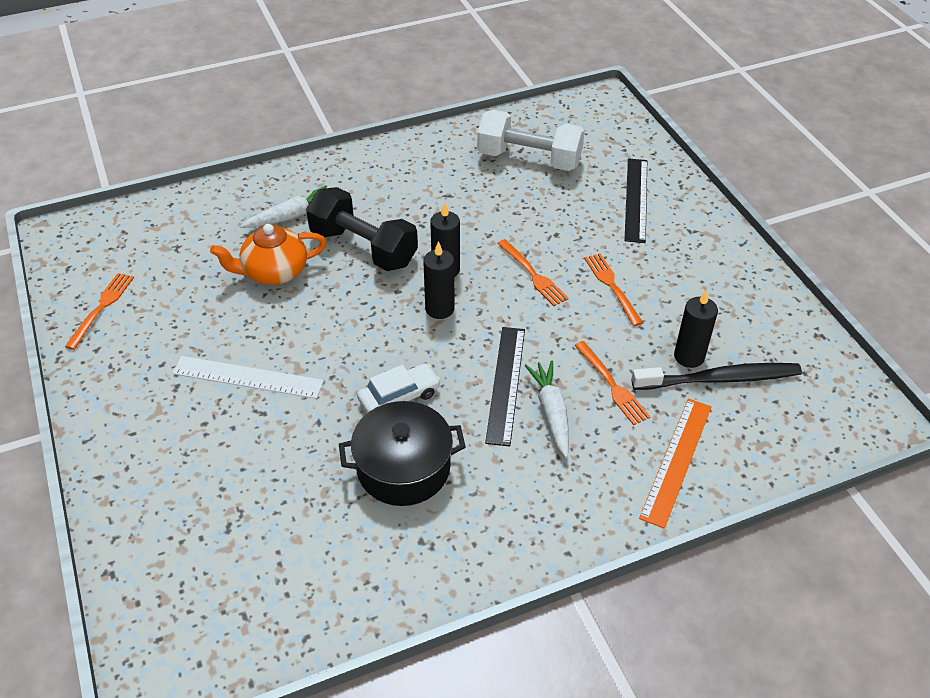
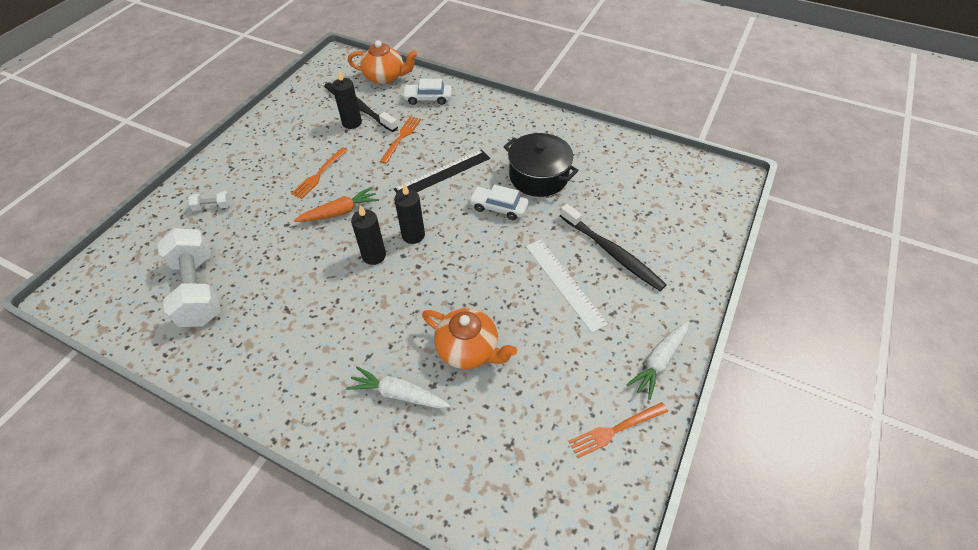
camera: 130 degrees left, 5 degrees up
(228, 444) = (612, 253): none -> black toothbrush
(363, 248) = (393, 316): black dumbbell -> none
(533, 275) = (339, 212): orange fork -> orange carrot
(551, 412) = (443, 148): white carrot -> white carrot (659, 361)
(636, 199) = (213, 207): black ruler -> white dumbbell
(676, 460) = (428, 98): orange ruler -> white car
(775, 444) = (385, 77): none -> orange teapot

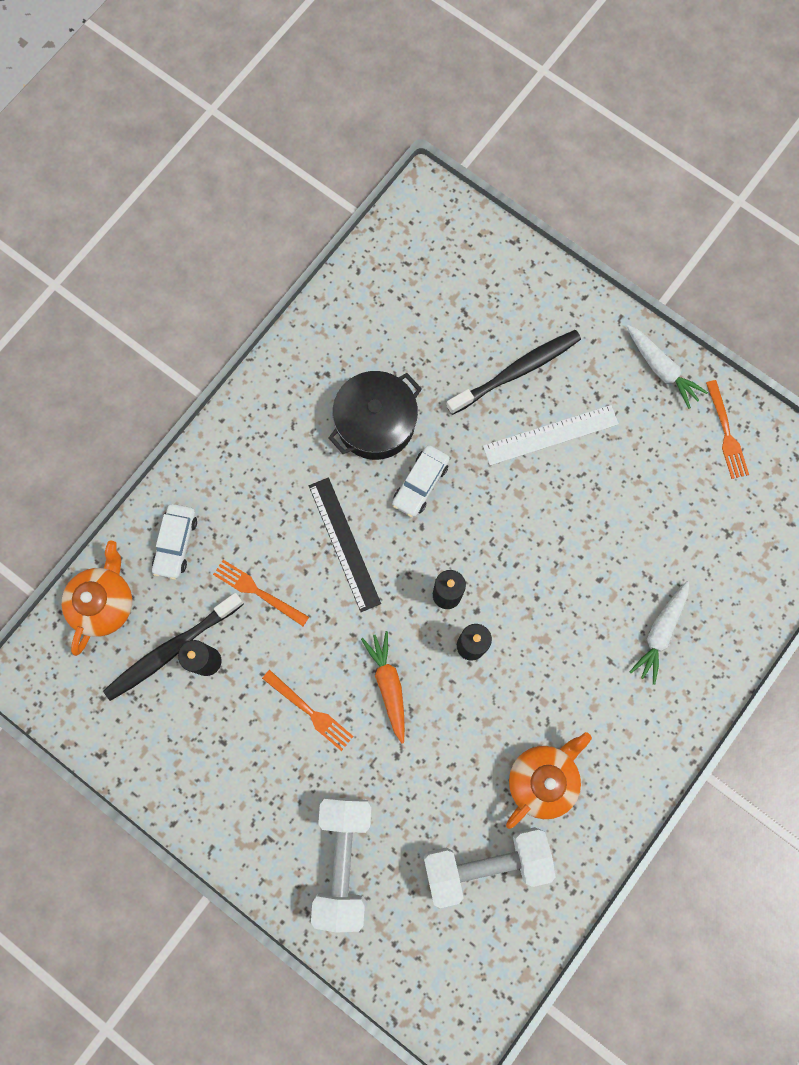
camera: 80 degrees left, 25 degrees up
(213, 207) = (343, 859): white dumbbell -> white dumbbell, size x2.46
(468, 349) = (618, 554): orange teapot -> orange teapot (542, 779)

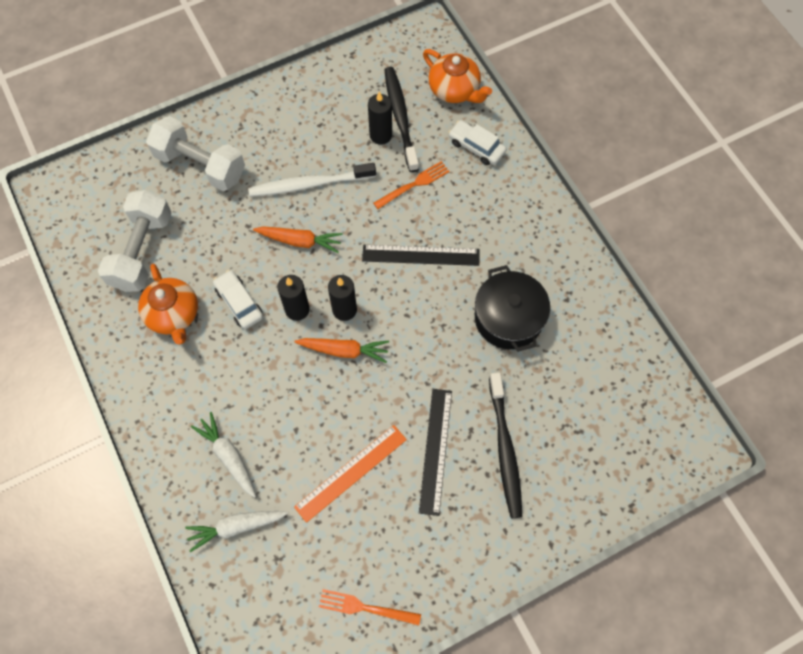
camera: 115 degrees right, 10 degrees down
(311, 712) = (309, 184): orange fork -> white toothbrush
(420, 483) = (442, 329): white car -> white car (239, 303)
(492, 573) = (344, 350): none -> orange carrot
(550, 435) = (435, 450): white ruler -> black ruler
(613, 504) = (351, 473): none -> orange ruler
(661, 369) = (452, 579): white carrot -> white carrot (236, 527)

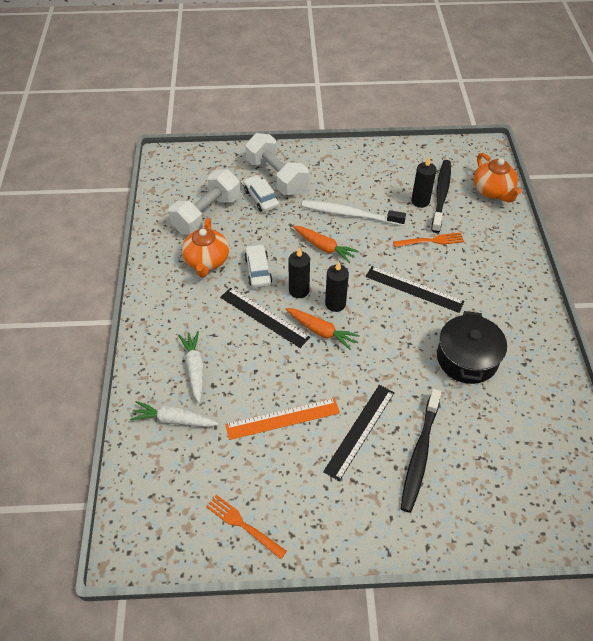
camera: 25 degrees right, 15 degrees down
(274, 359) = (264, 317): none -> black ruler
(476, 147) = (493, 233): white car -> white car (261, 198)

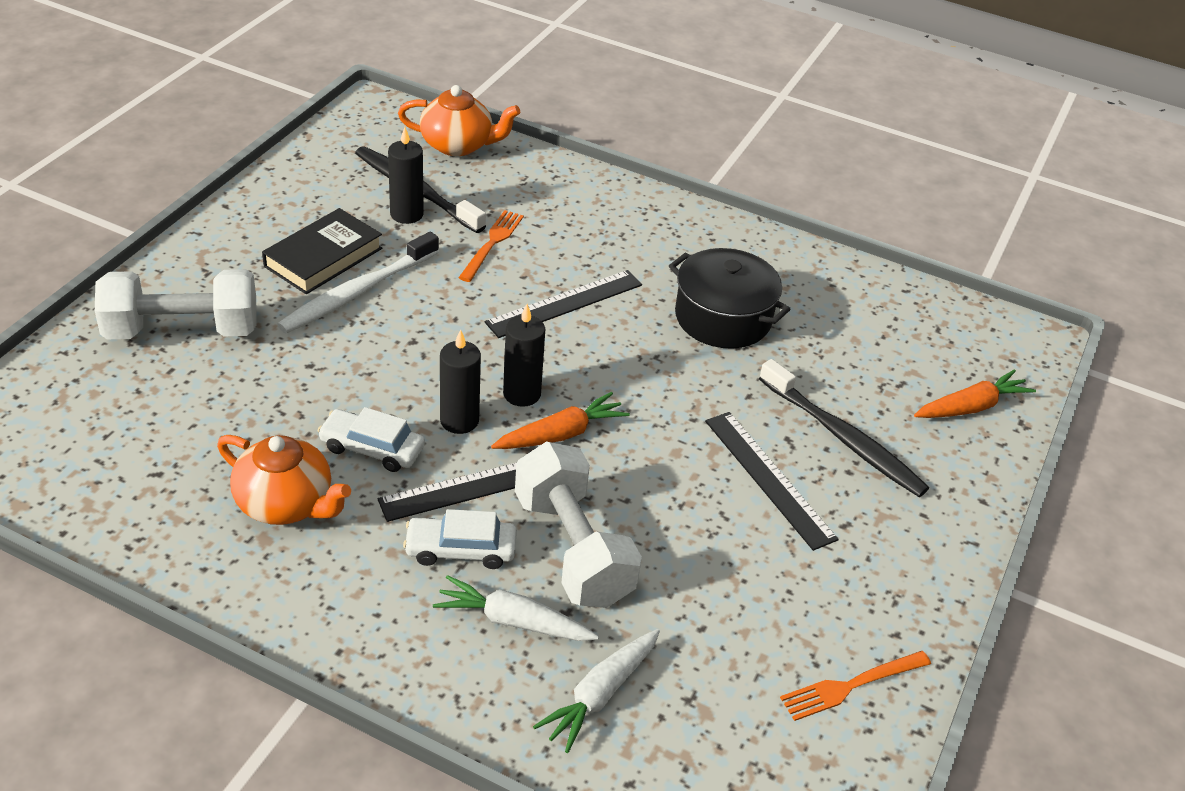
camera: 65 degrees left, 10 degrees down
(207, 214) = (172, 455): white dumbbell -> white dumbbell (573, 549)
(261, 198) = (210, 371): white car -> white car (461, 550)
(282, 419) = (692, 553): orange ruler -> none
(324, 247) = (397, 352): orange carrot -> orange carrot (971, 407)
(362, 191) = (323, 257): none -> black book

